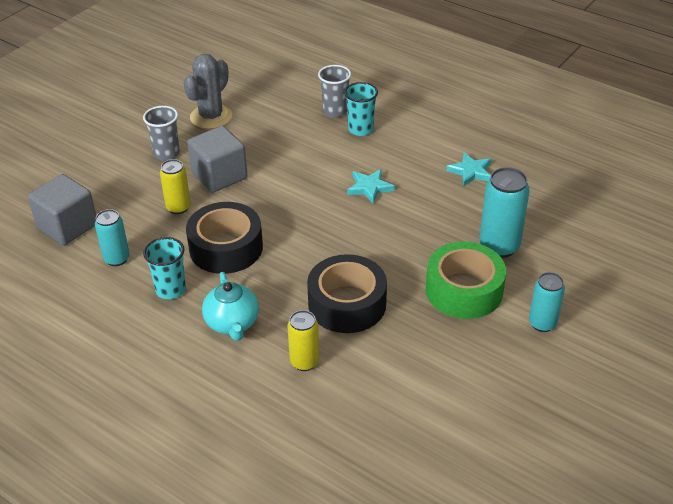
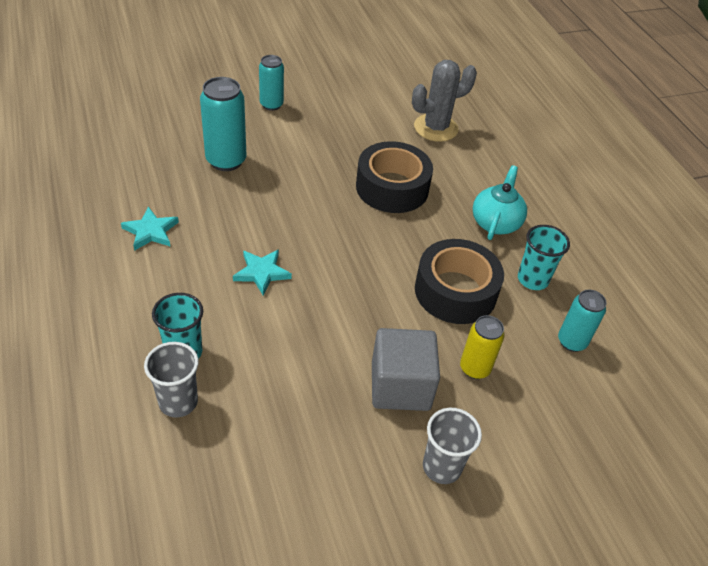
camera: 150 degrees left, 5 degrees up
(67, 226) = (613, 418): grey cube -> none
(211, 117) = (338, 503): grey cactus -> grey cactus (436, 128)
(304, 362) = (460, 169): yellow can -> none
(464, 290) = (295, 149): green tape -> none

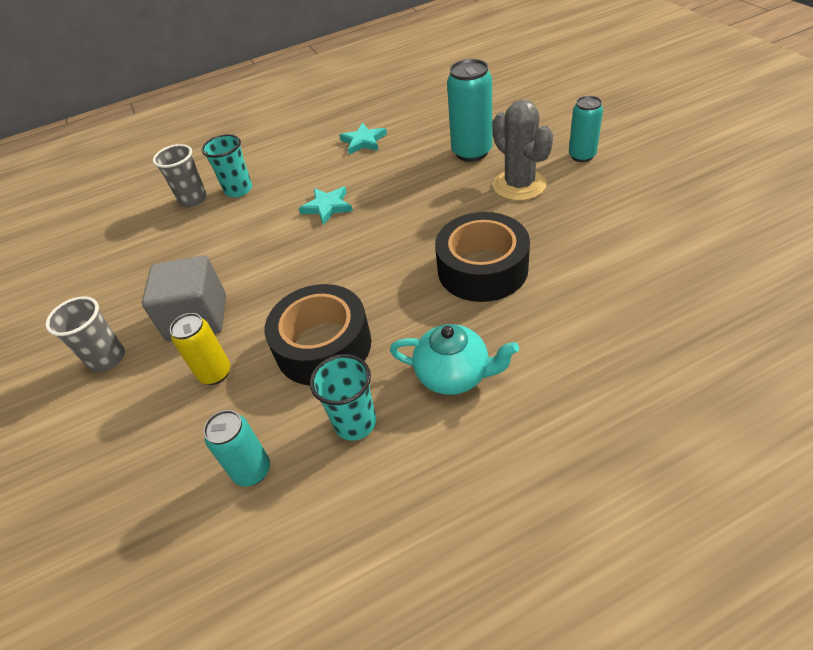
camera: 95 degrees right, 0 degrees up
(436, 128) = (631, 291): grey cactus -> grey cactus (519, 185)

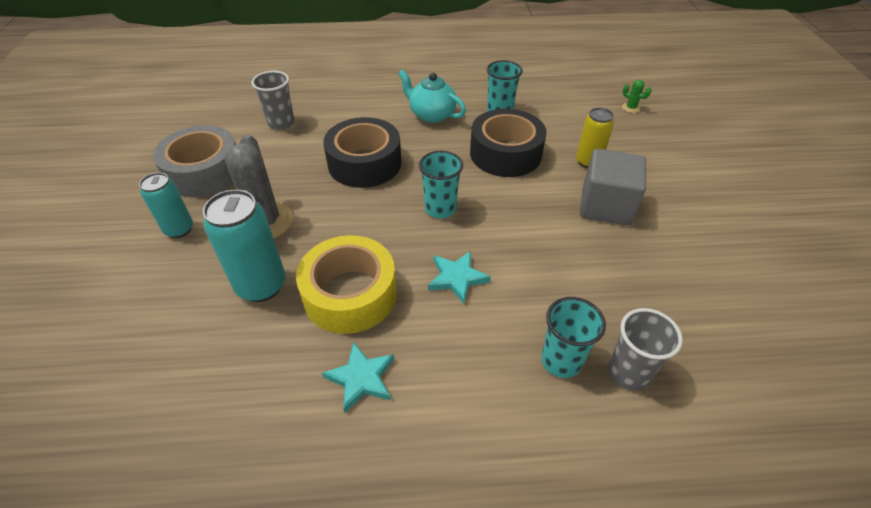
camera: 165 degrees left, 0 degrees up
(107, 359) = (682, 199): grey cup -> grey cup (281, 123)
(135, 526) = (631, 108): none -> green cactus
(252, 471) = (564, 110): turquoise can -> none
(369, 252) = (440, 209): none -> turquoise cup
(403, 170) = (350, 294): none -> yellow tape
(634, 198) = (204, 172): none -> grey tape

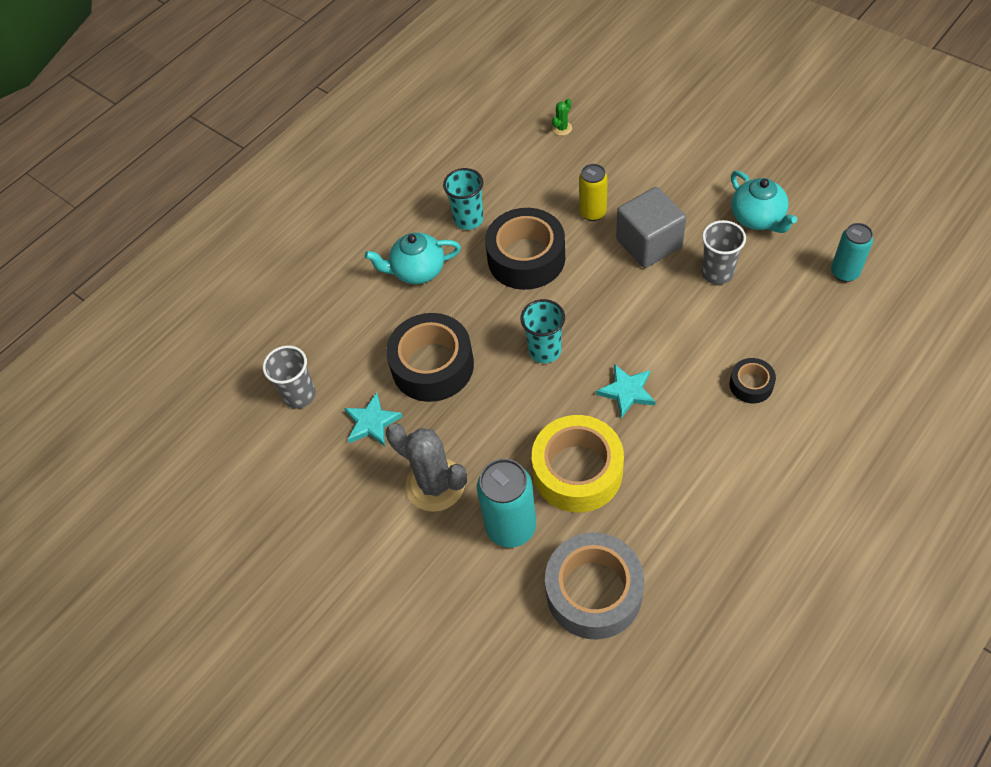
camera: 40 degrees left, 10 degrees up
(179, 229) = (379, 556): turquoise can -> turquoise can (844, 272)
(204, 172) = (312, 498): grey tape -> grey tape (594, 592)
(361, 378) = (661, 511): turquoise star -> turquoise star (372, 422)
(561, 361) = (751, 385): turquoise cup -> black tape
(628, 372) = (791, 356): grey cup -> grey cup (717, 273)
(631, 108) = (562, 128): green cactus -> green cactus turned 45 degrees counterclockwise
(725, 255) = (757, 218): none -> turquoise teapot

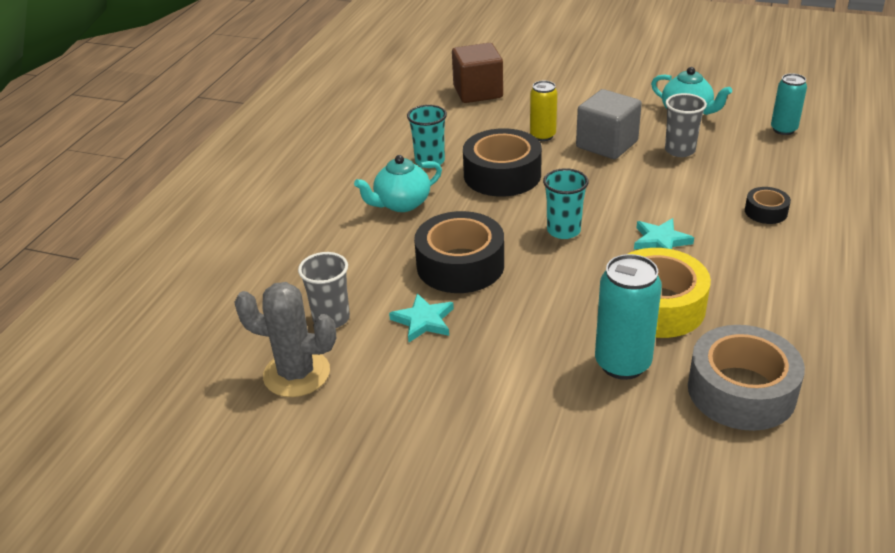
camera: 25 degrees left, 20 degrees down
(435, 485) = (522, 351): grey cactus -> grey cactus (296, 374)
(562, 128) = (478, 92): green cactus -> brown cube

